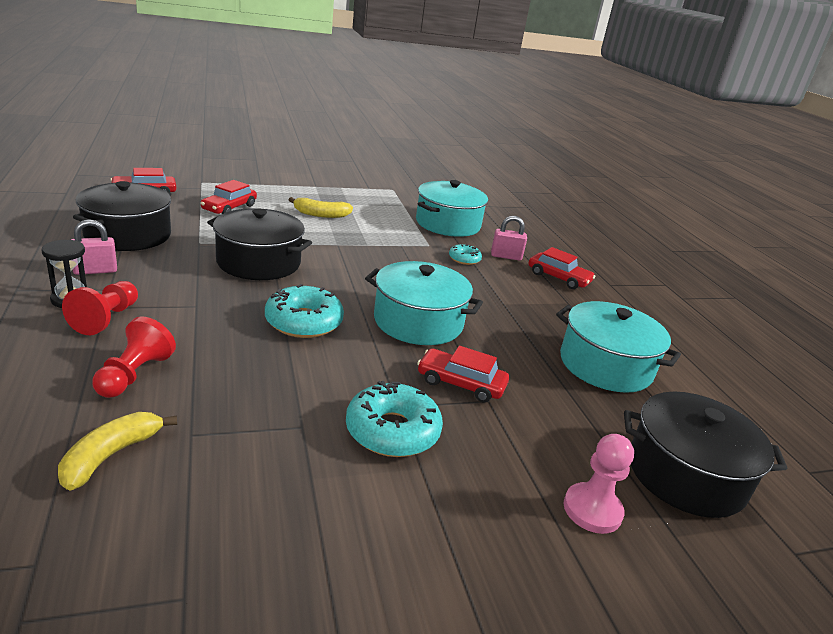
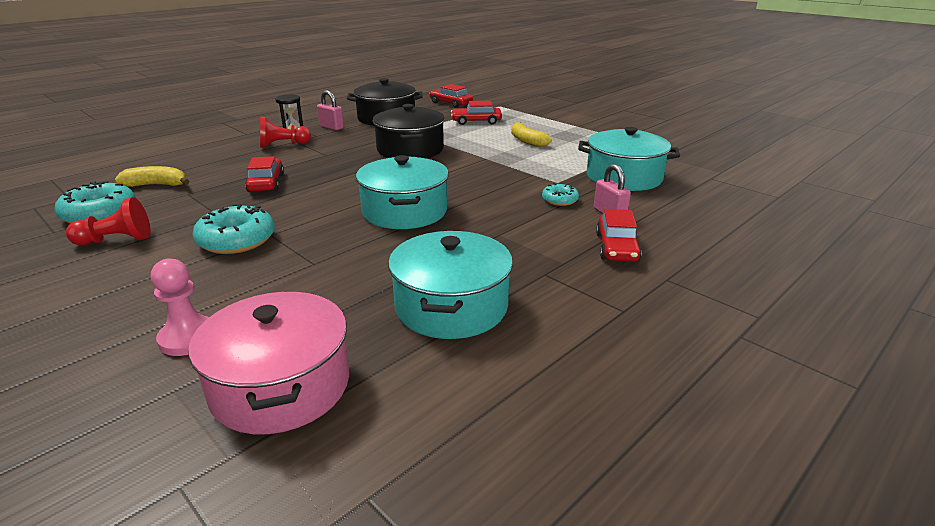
camera: 65 degrees right, 0 degrees up
(134, 375) = (233, 166): red pawn -> red pawn (116, 240)
(304, 322) = (347, 181): turquoise donut -> turquoise donut (99, 214)
(461, 383) = (327, 247): red car -> red car (266, 183)
(686, 474) = (281, 386): black pot -> pink pot

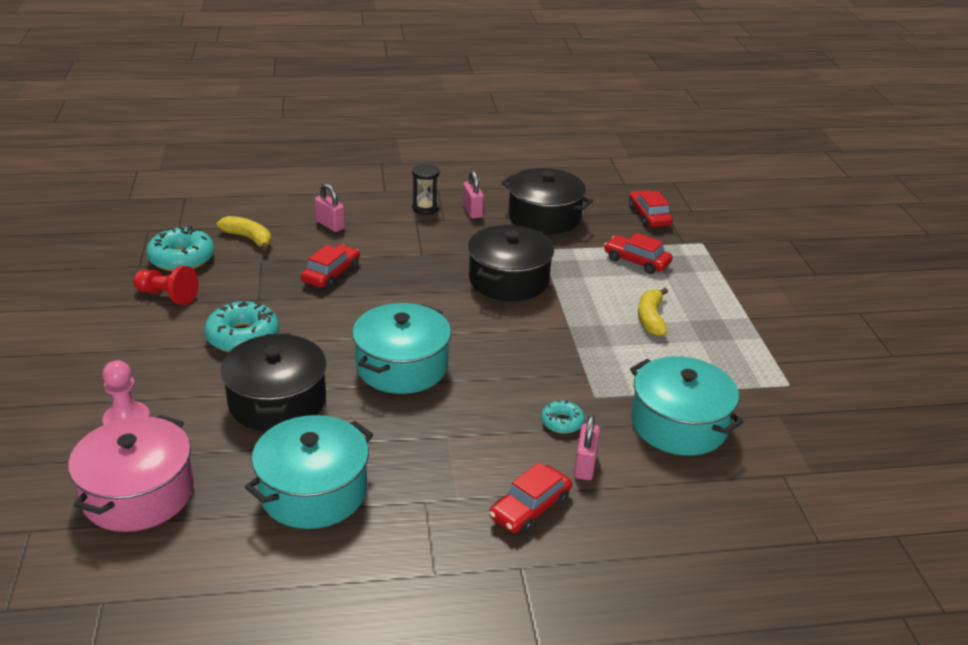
camera: 35 degrees right, 5 degrees up
(225, 160) = (330, 225): none -> pink padlock
(282, 145) = (399, 222): red pawn -> none
(331, 266) = (277, 401): none -> black pot

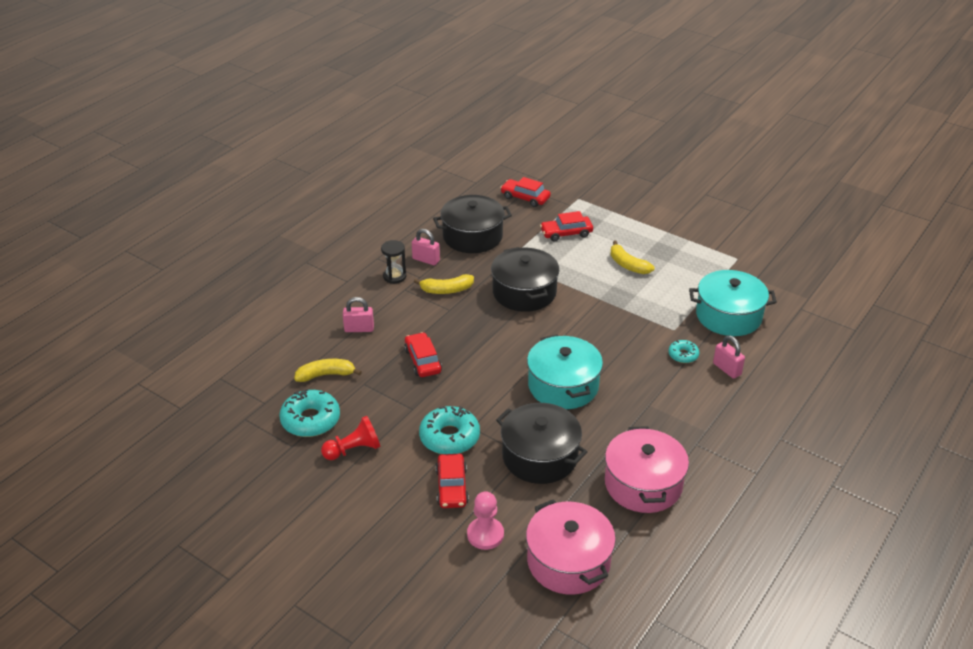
camera: 45 degrees left, 5 degrees up
(313, 491) = (643, 484): turquoise pot -> pink pot
(447, 240) = (446, 290): none -> yellow banana
(530, 508) = (740, 409): red car -> red car (452, 487)

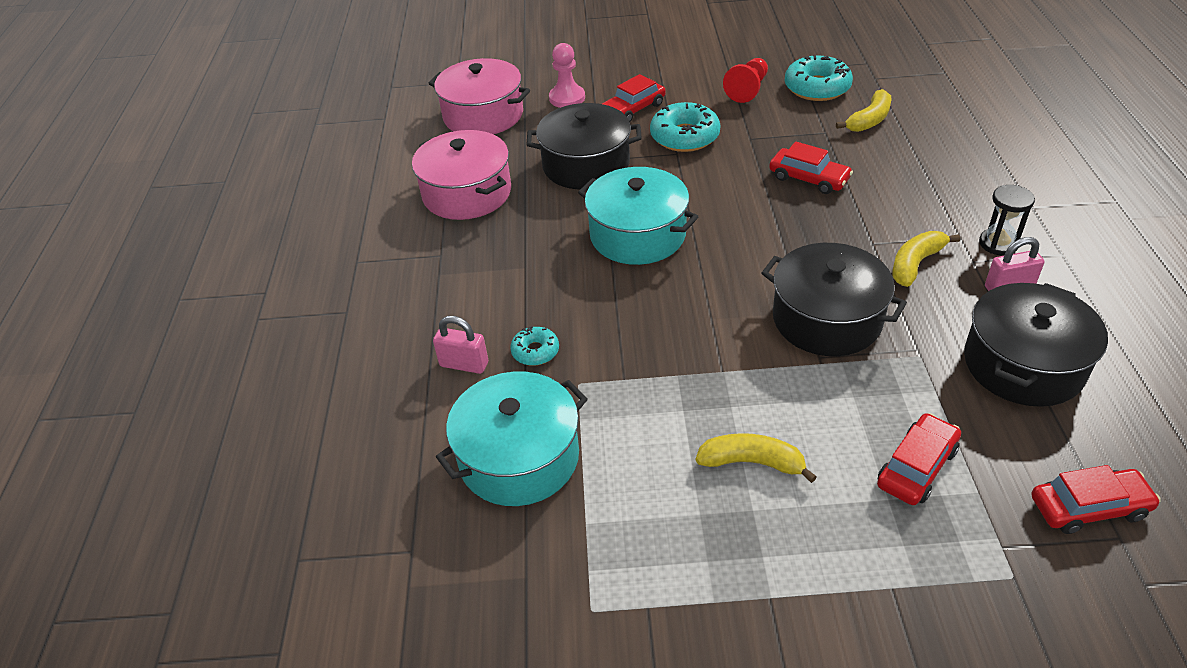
camera: 145 degrees right, 5 degrees up
(359, 329) = (920, 170): pink padlock -> none
(452, 487) = (633, 109): red car -> red car turned 90 degrees counterclockwise

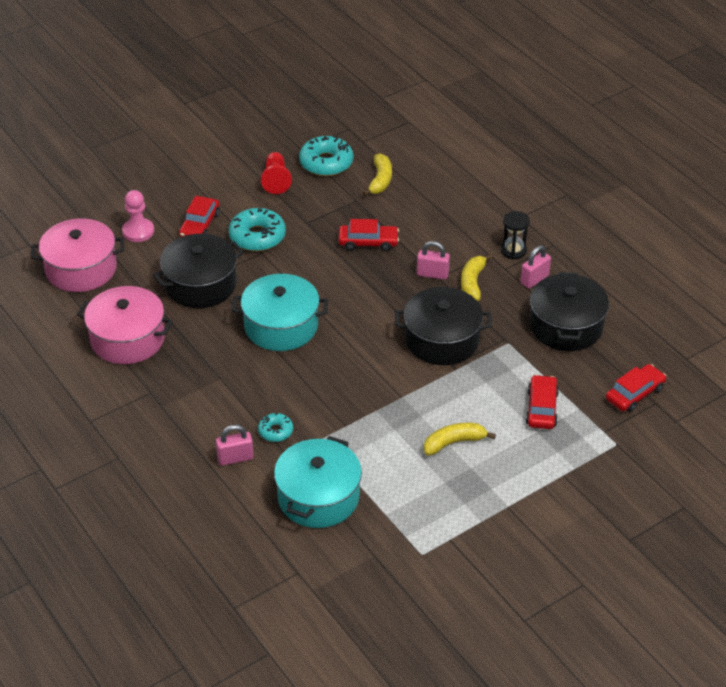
camera: 35 degrees left, 0 degrees up
(867, 237) = (432, 274): none -> pink padlock

